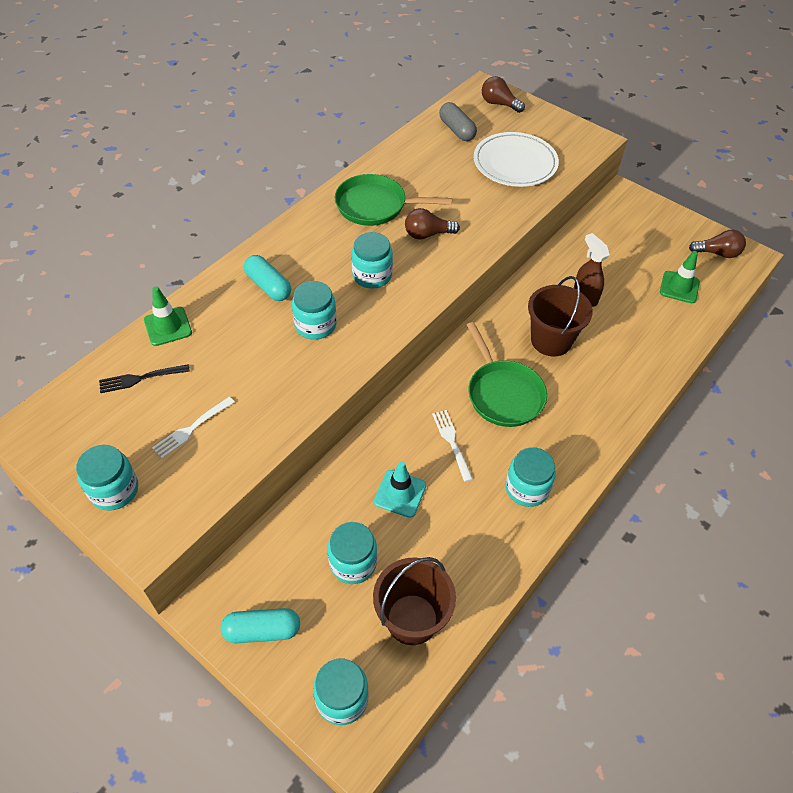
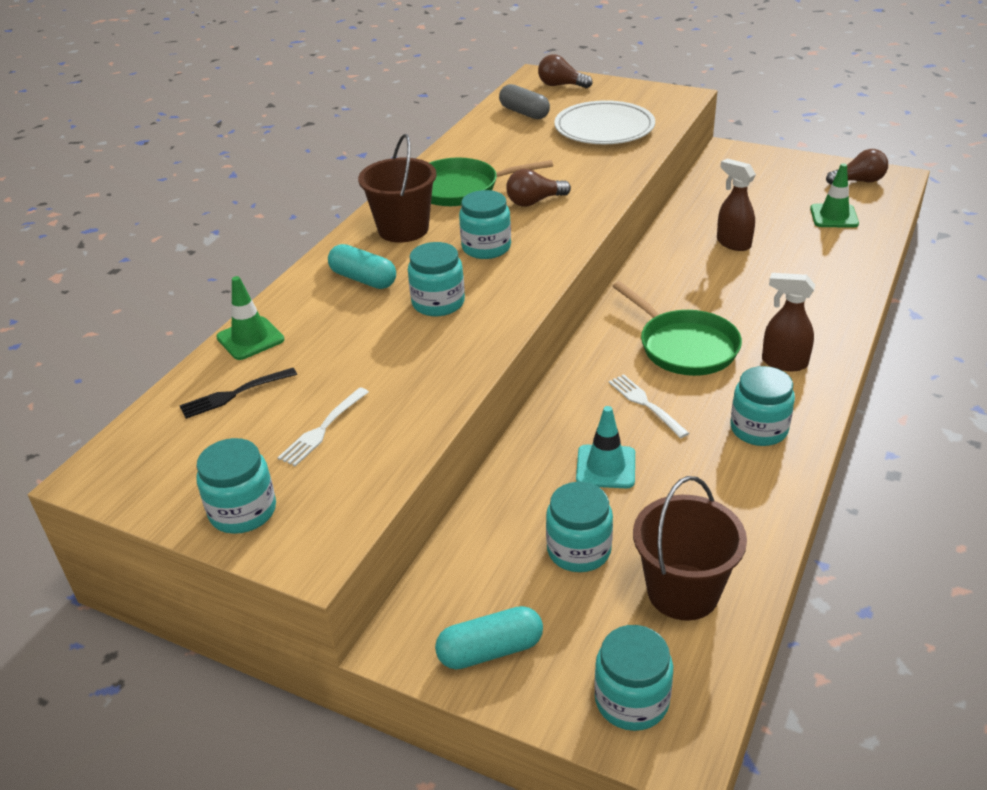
camera: 10 degrees left, 15 degrees down
(551, 340) = (715, 288): brown bucket -> brown bucket (403, 229)
(573, 429) = (783, 362): none -> brown spray bottle

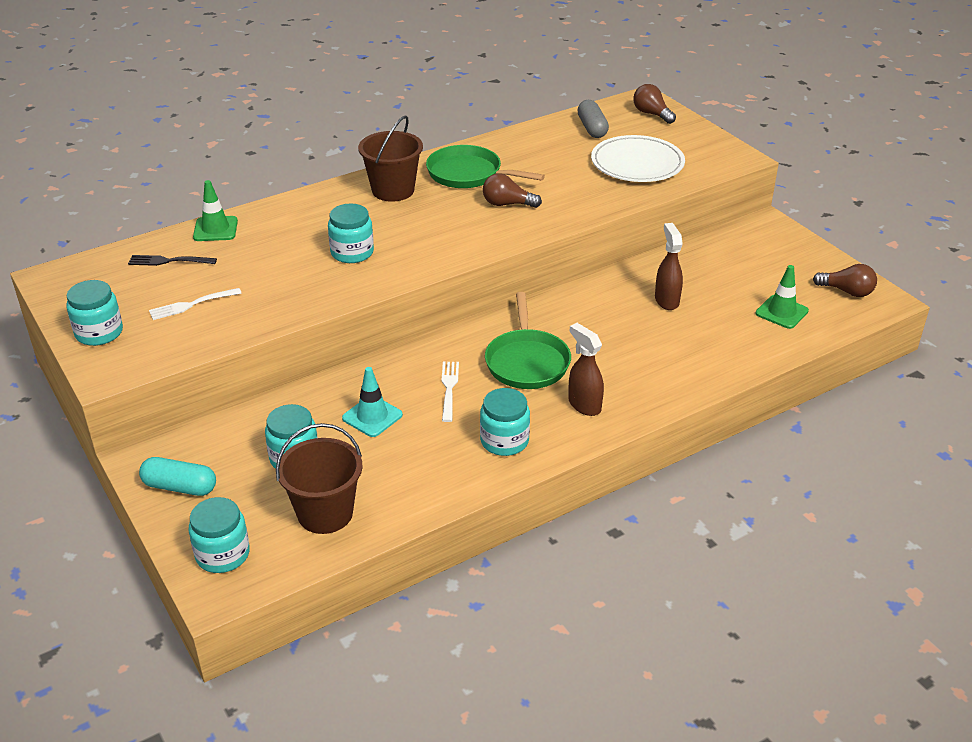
camera: 30 degrees right, 0 degrees up
(363, 279) = (326, 216): turquoise capsule -> none
(486, 247) = (431, 226): turquoise jar -> none

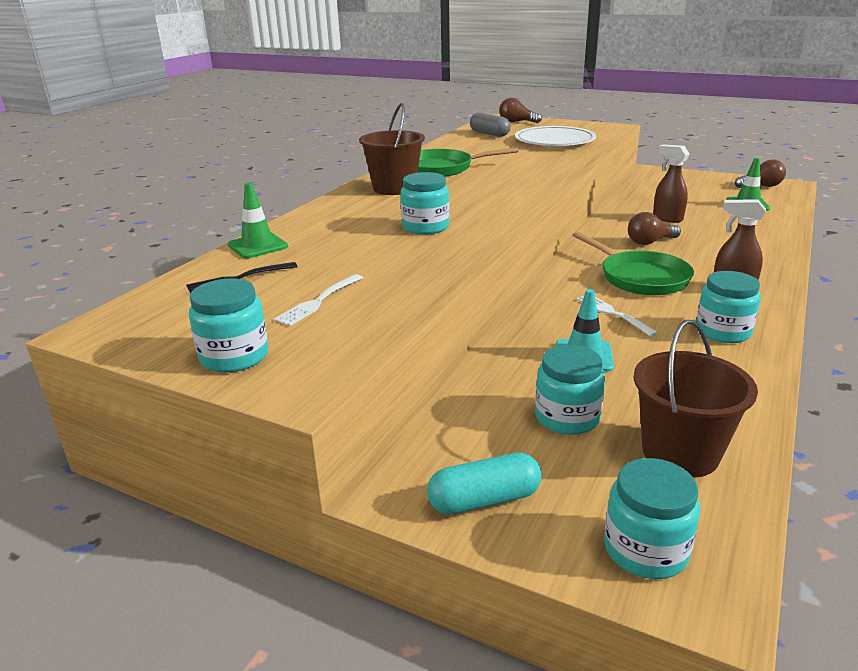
camera: 30 degrees left, 10 degrees down
(507, 204) = (503, 175): brown light bulb -> brown light bulb (649, 242)

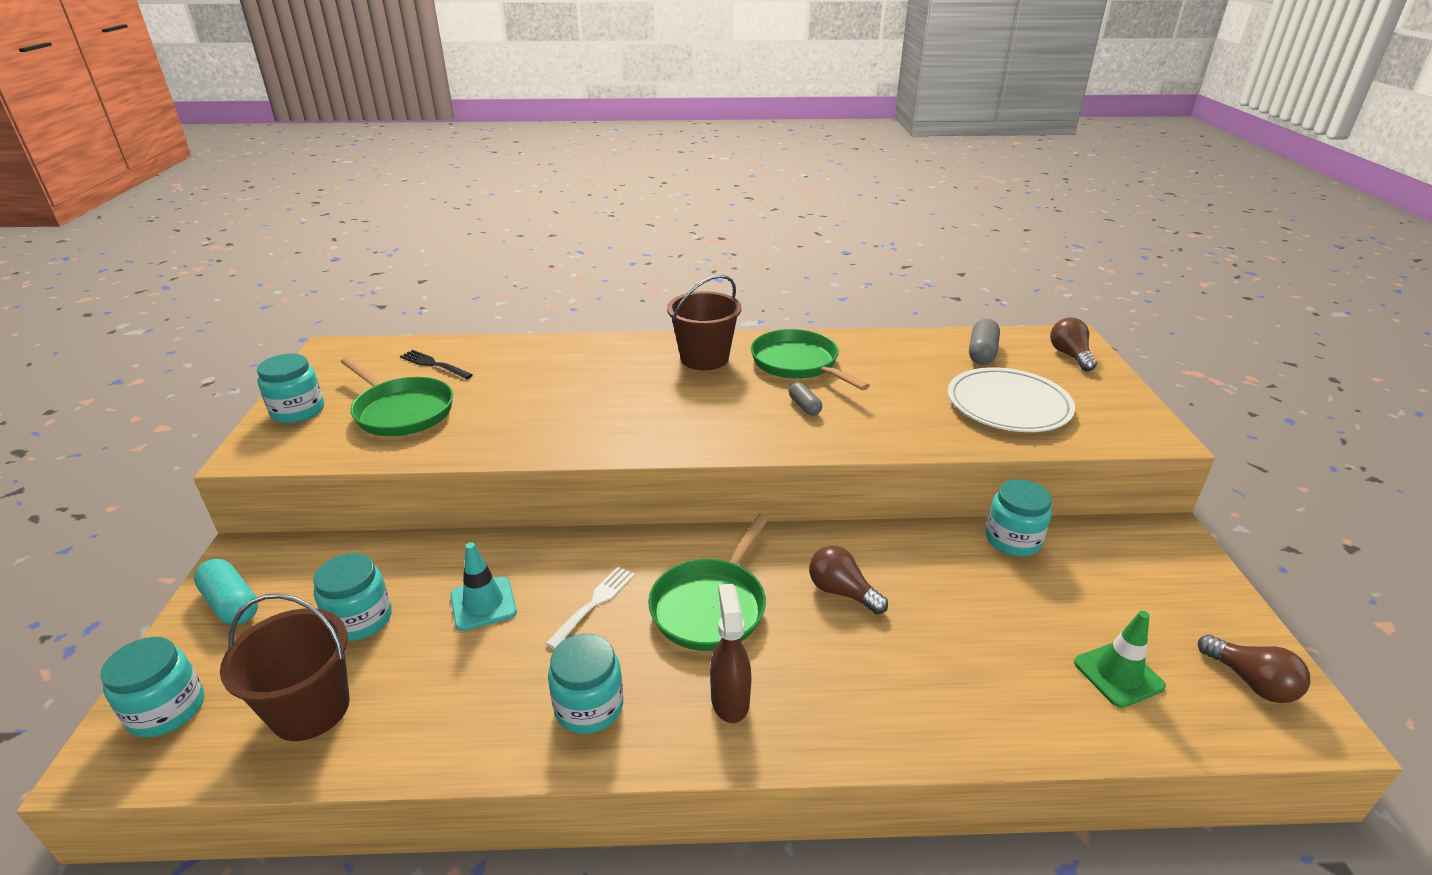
camera: 60 degrees right, 5 degrees up
(258, 246) = (506, 348): green traffic cone -> none
(319, 301) = (401, 411): white fork -> green pan
(425, 227) = (598, 408): turquoise jar -> turquoise jar (1012, 540)
(501, 176) = (804, 406): none -> grey capsule
(667, 218) = (954, 592): brown spray bottle -> none

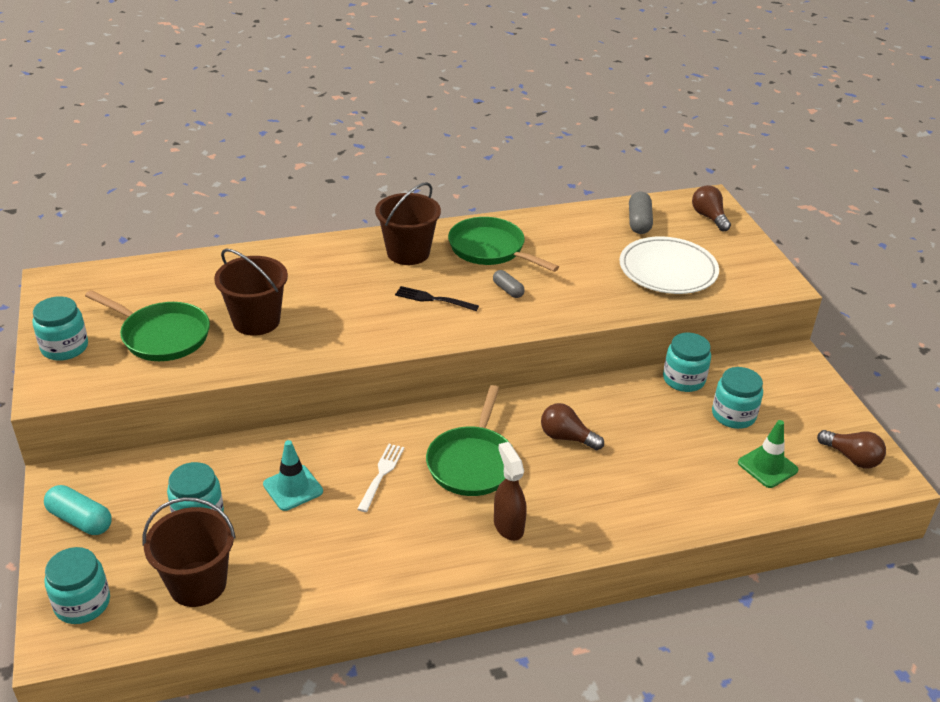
camera: 15 degrees left, 5 degrees up
(434, 365) = (165, 286): black fork -> black fork (434, 299)
(508, 407) = (256, 321): none -> brown bucket
(589, 707) = (408, 547): turquoise jar -> turquoise jar (733, 415)

